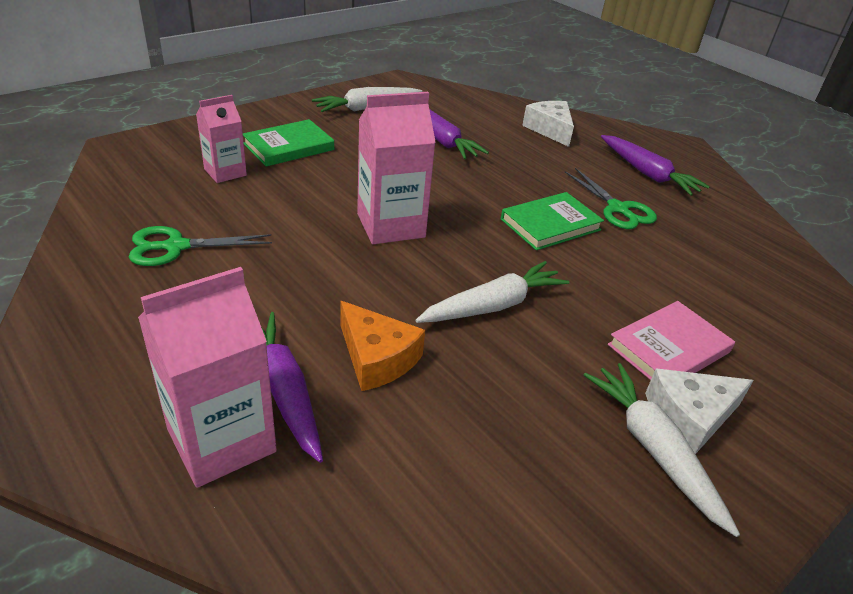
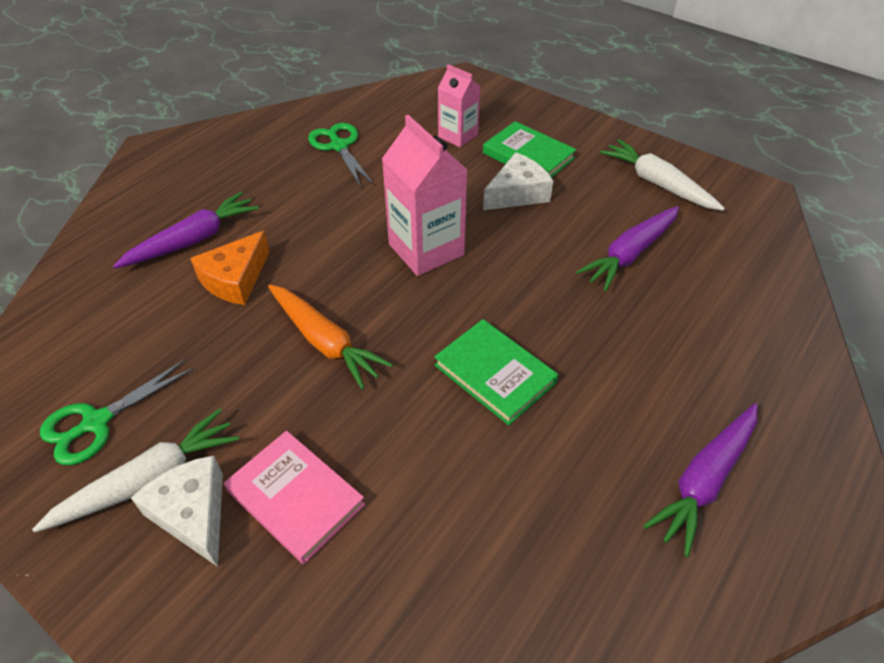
camera: 80 degrees right, 10 degrees up
(221, 440) = (144, 226): pink carton -> none
(493, 305) = (325, 341): white carrot -> orange carrot
(550, 130) = (751, 353): white cheese -> white cheese (517, 193)
(618, 209) = (573, 443): green scissors -> green scissors (96, 422)

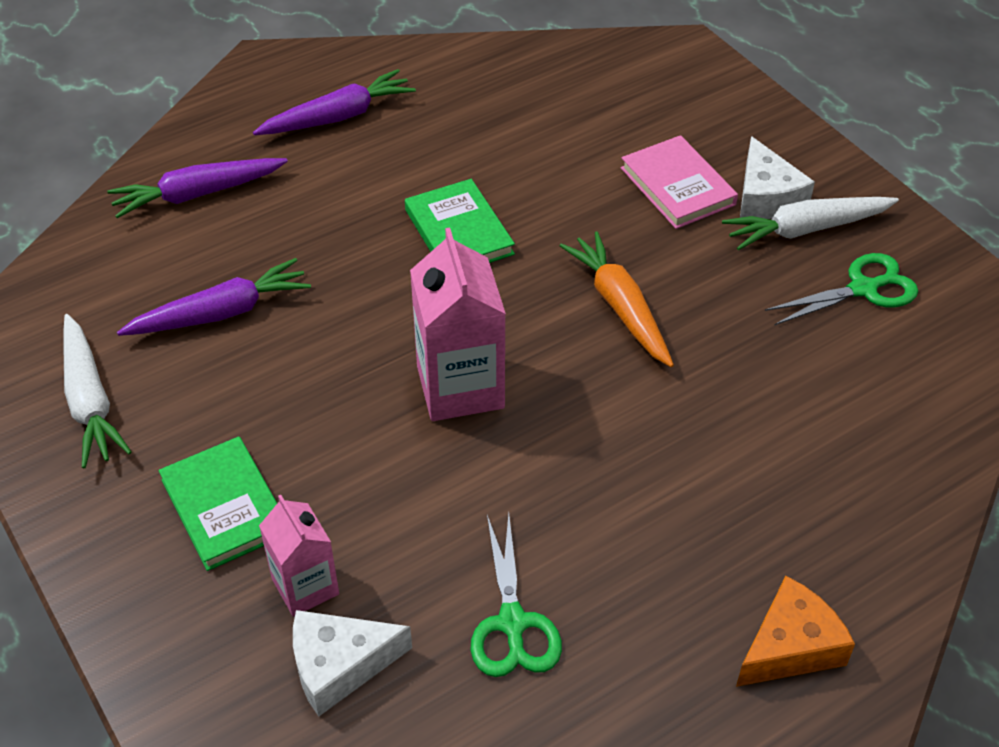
camera: 160 degrees left, 0 degrees up
(193, 240) = (767, 490): purple carrot -> purple carrot (197, 194)
(235, 279) = (712, 411): orange cheese -> orange cheese (790, 646)
(517, 193) = (290, 440): white cheese -> white cheese (339, 666)

